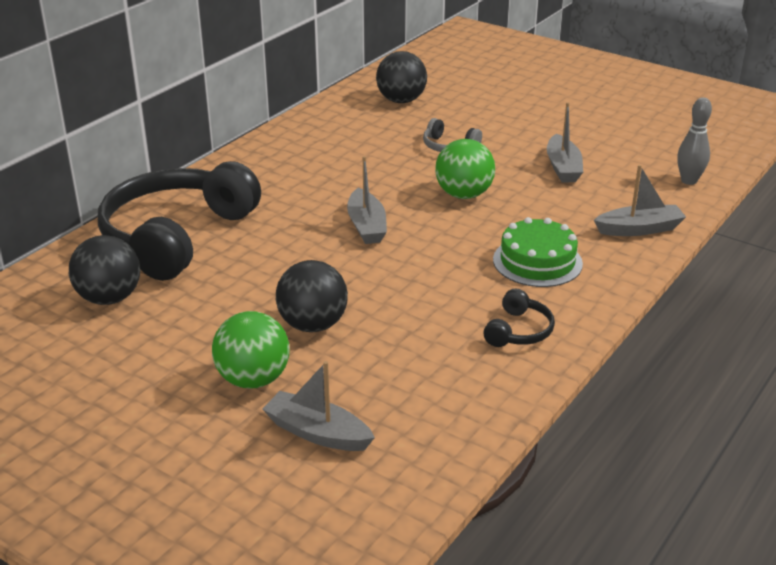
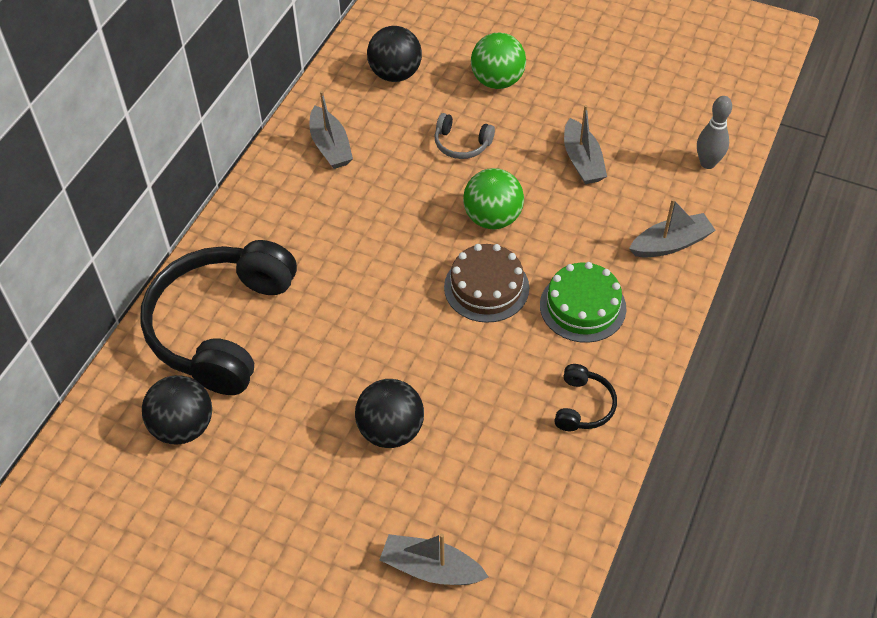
camera: 10 degrees left, 20 degrees up
(253, 379) = (355, 512): green ball -> green ball (497, 81)
(366, 226) = (407, 281): grey boat -> grey boat (330, 146)
(443, 238) = (486, 287): none -> brown cake

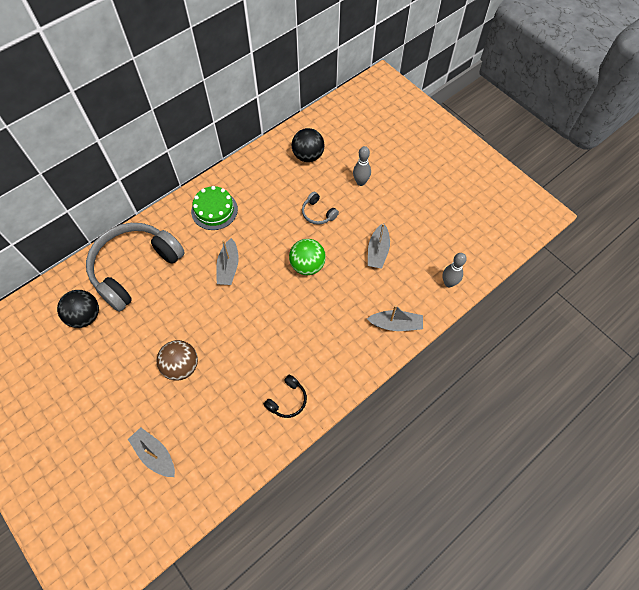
camera: 25 degrees right, 10 degrees up
(221, 326) = (135, 268): black headphones -> grey headphones
(330, 146) = (249, 186): grey boat -> grey boat (228, 267)
(391, 430) = (181, 366): black ball -> brown ball
(486, 287) = (279, 306): brown cake -> none
(497, 81) = (360, 182): green ball -> grey bowling pin
(582, 306) = (323, 340): green cake -> green cake (214, 210)

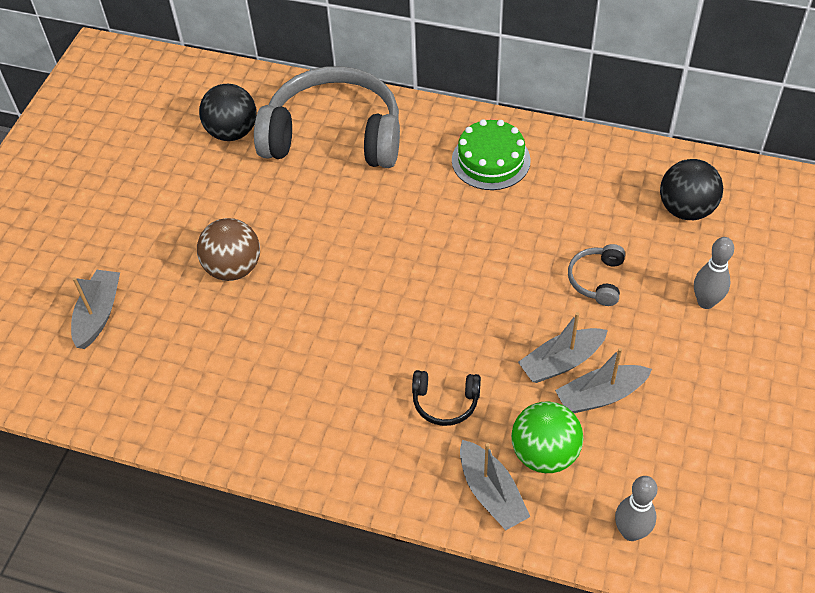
camera: 60 degrees right, 10 degrees down
(228, 267) = (416, 229): grey boat -> grey boat (561, 362)
(287, 400) = (266, 417): black headphones -> black headphones (445, 402)
(307, 265) = (496, 318): green ball -> green ball (544, 453)

